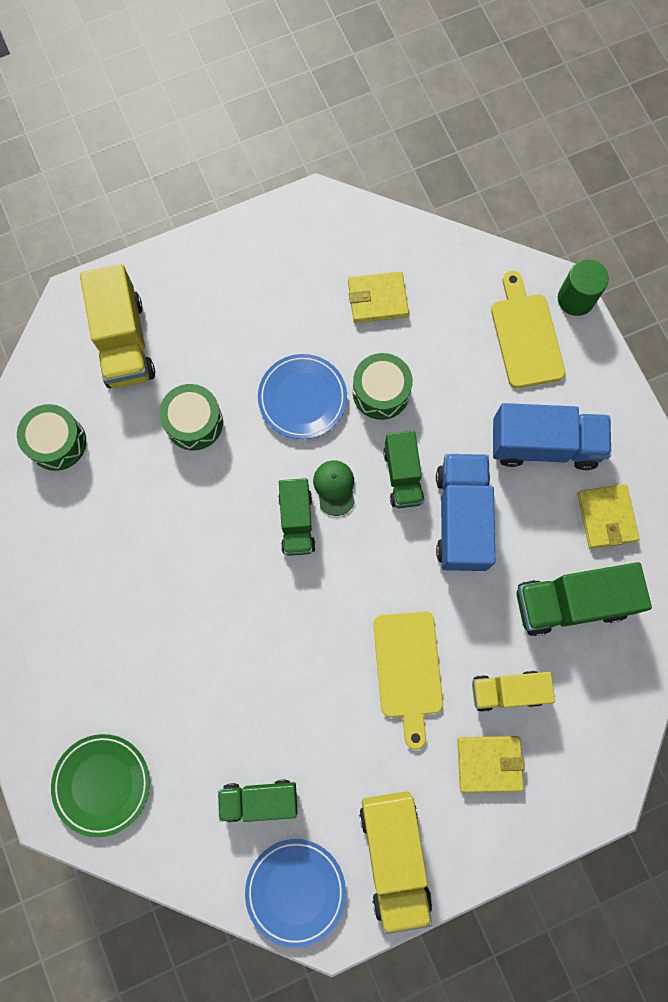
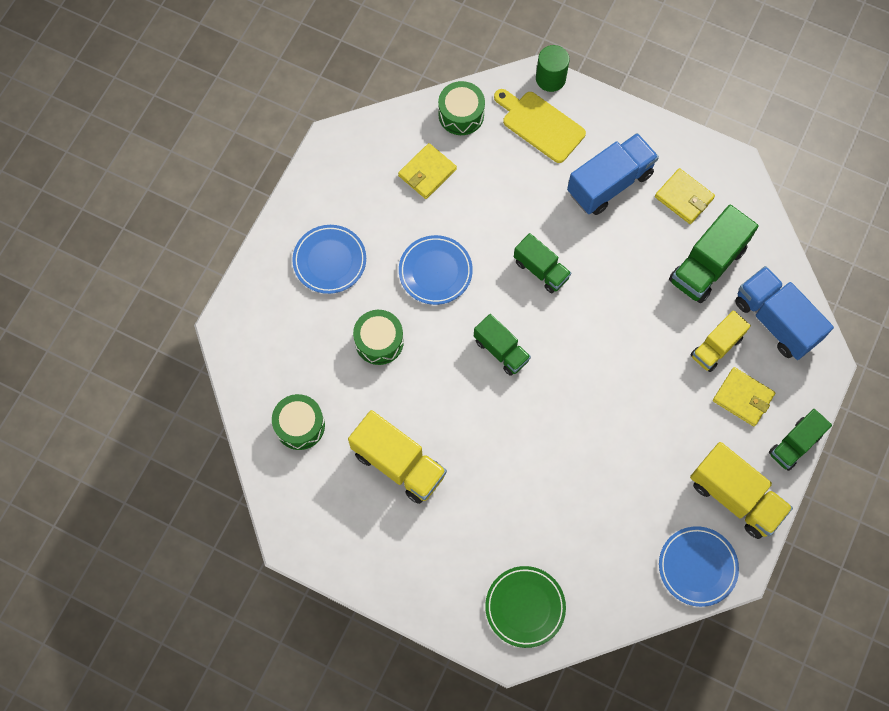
camera: 40 degrees left, 5 degrees down
(124, 342) = (285, 327): yellow truck -> yellow truck (398, 464)
(216, 312) = (329, 261): none -> blue plate
(259, 799) = (628, 533): green truck -> green truck (794, 444)
(334, 487) = (505, 310): green cap -> none
(381, 392) = (481, 229): green drum -> green drum (461, 114)
(408, 670) = (648, 383): yellow cutting board -> none
(461, 518) = (599, 267): blue truck -> blue truck (775, 320)
(489, 763) = (743, 398): yellow wallet -> yellow wallet turned 75 degrees clockwise

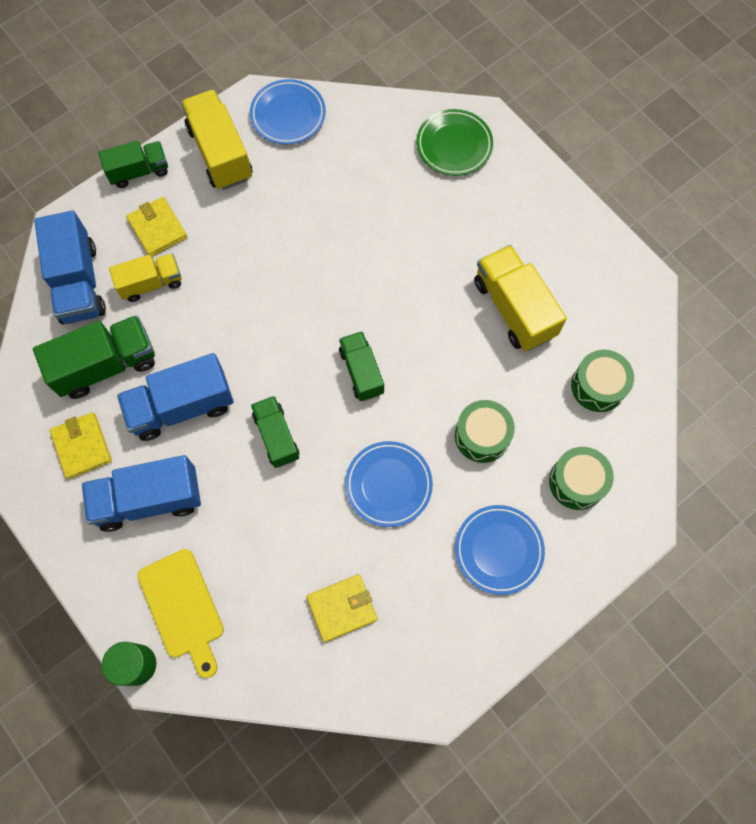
camera: 155 degrees left, 0 degrees up
(461, 114) = (266, 666): green drum -> green drum (577, 482)
(627, 260) = (182, 406): none -> blue truck

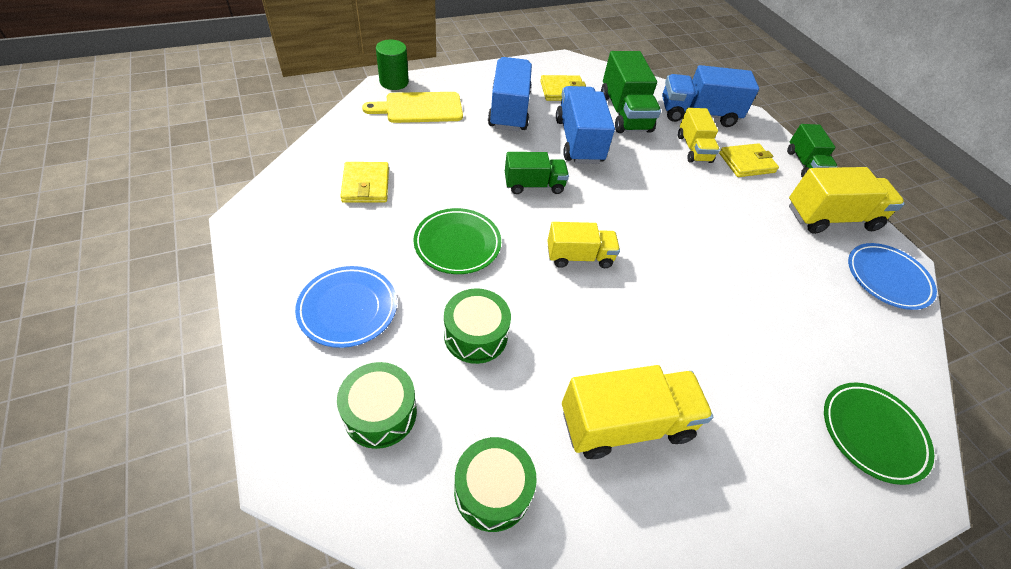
camera: 100 degrees right, 20 degrees down
(361, 372) = (579, 257): green truck -> yellow truck
(388, 485) = (457, 244): blue plate -> green plate

